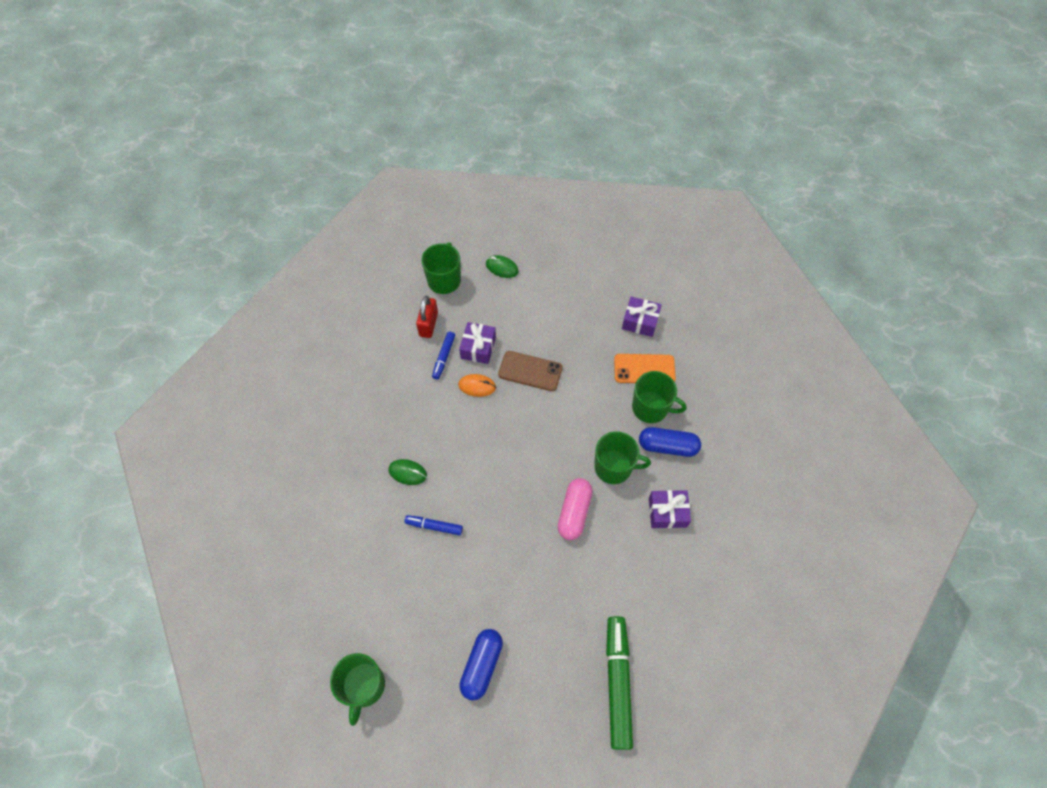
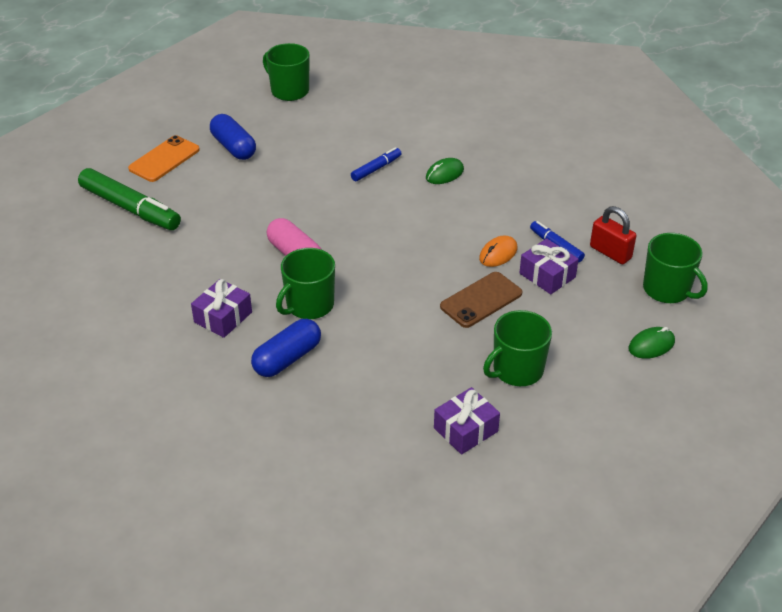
camera: 125 degrees right, 20 degrees down
(644, 369) = (397, 394): orange phone -> orange phone (164, 159)
(651, 408) = (344, 371): green mug -> green mug (517, 370)

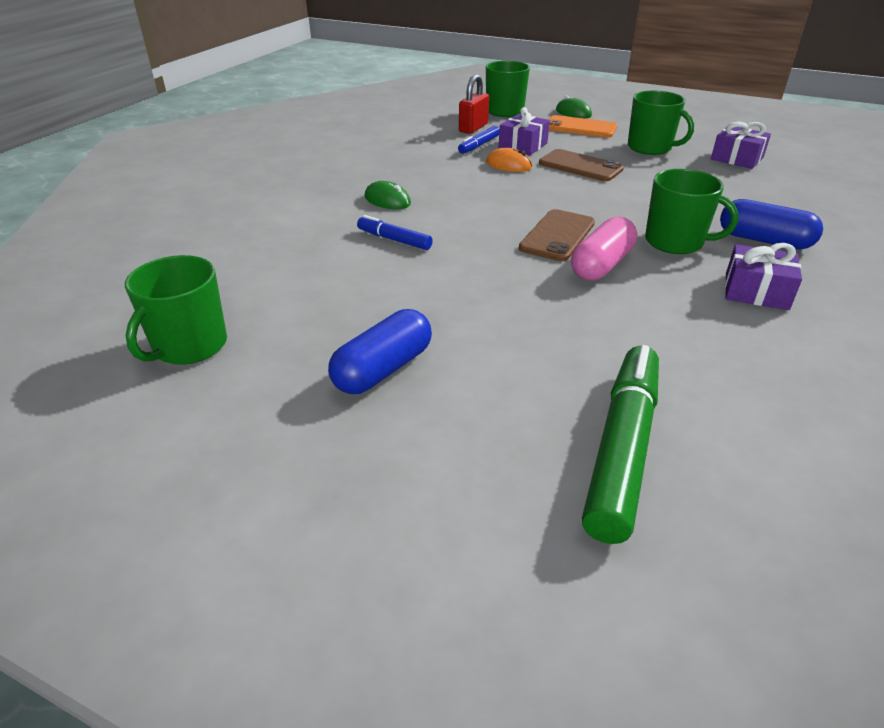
camera: 105 degrees left, 5 degrees down
(164, 159) = (452, 448): orange phone -> orange phone (580, 127)
(347, 246) = (557, 236): none -> brown phone

